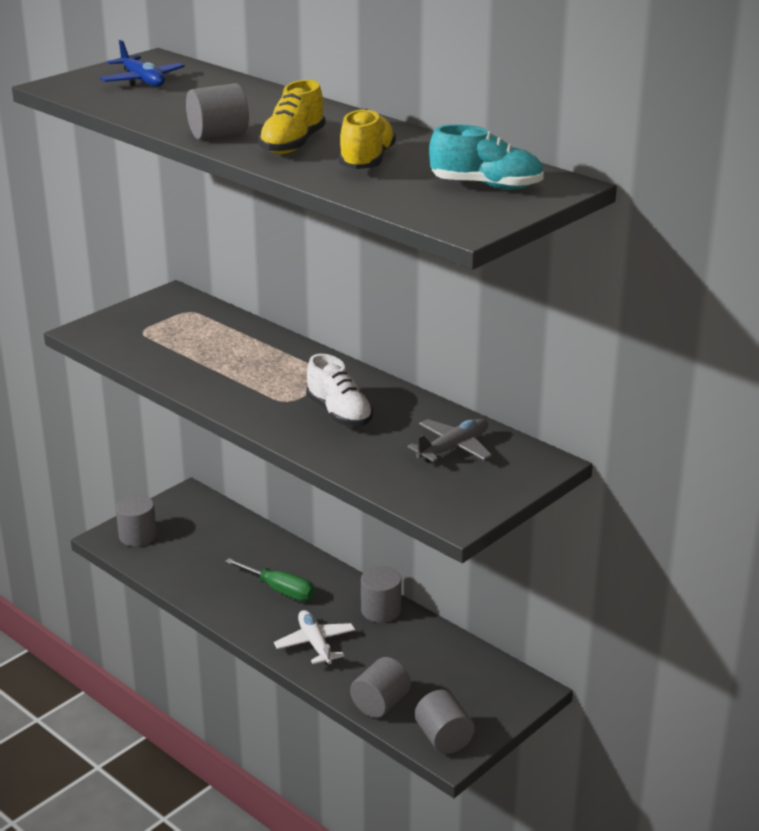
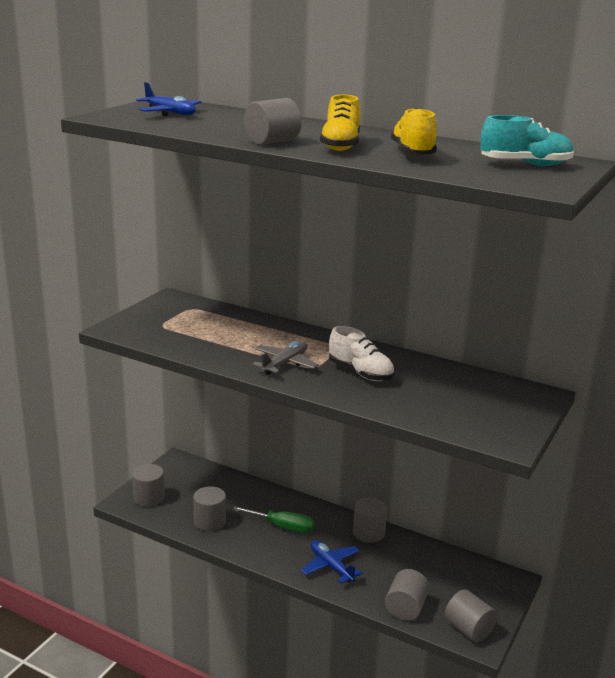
camera: 15 degrees left, 5 degrees down
(196, 573) = (210, 521): none -> grey cylinder
(315, 644) = (331, 566): white plane -> blue plane
(453, 448) = (466, 390): grey plane -> grey plane (285, 364)

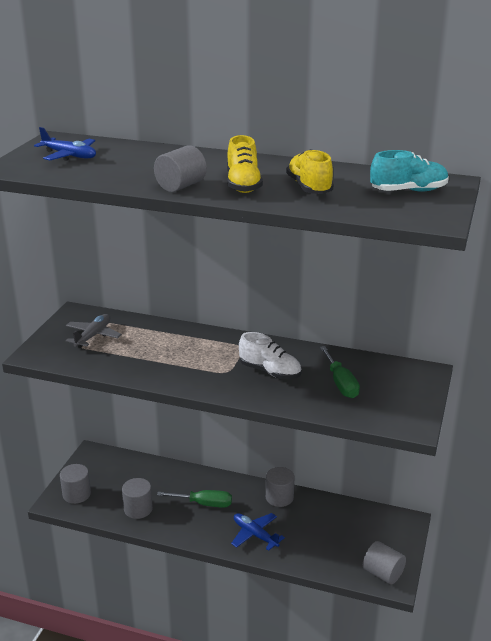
camera: 10 degrees left, 5 degrees up
(285, 364) = (201, 371): grey plane -> grey plane (93, 336)
(405, 608) = (327, 563): grey cylinder -> none
(437, 393) = (340, 383): none -> green screwdriver

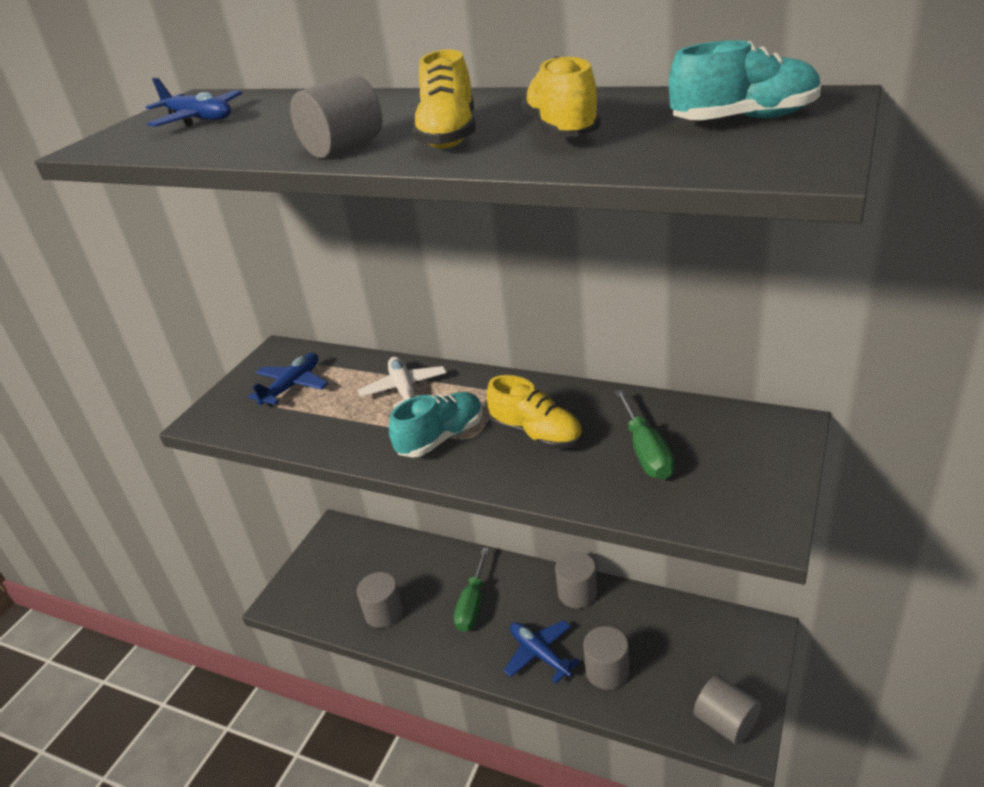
camera: 10 degrees right, 5 degrees up
(76, 494) = (307, 590): grey cylinder -> grey cylinder (607, 671)
(93, 336) = (292, 386): grey plane -> blue plane
(175, 341) = (404, 390): none -> white plane
(204, 504) = (473, 604): green screwdriver -> green screwdriver turned 90 degrees clockwise
(207, 371) = (441, 438): none -> turquoise shoe
(270, 372) = (536, 435): white shoe -> yellow shoe

